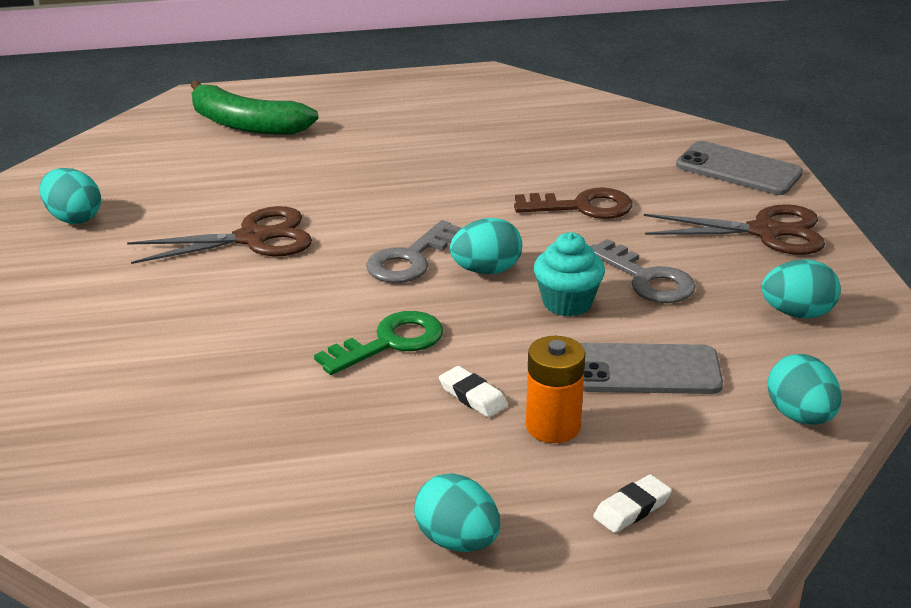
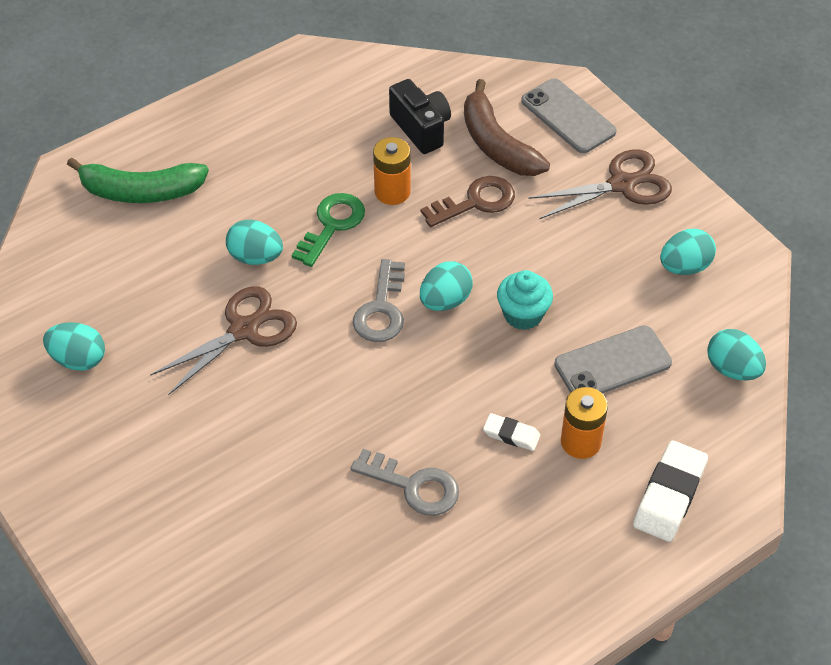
camera: 25 degrees left, 20 degrees up
(390, 343) = (422, 404): green key -> green key (332, 225)
(457, 541) = (577, 568): turquoise egg -> turquoise egg (255, 257)
(497, 180) = (392, 192): none -> orange battery
(566, 144) = (421, 128): none -> black camera
(632, 508) = (669, 495): white eraser -> white eraser, size x1.82
(640, 172) = (497, 144): none -> brown banana
(646, 279) = (565, 268): grey key -> grey key (413, 486)
(738, 169) = (568, 116): grey phone -> grey phone turned 45 degrees clockwise

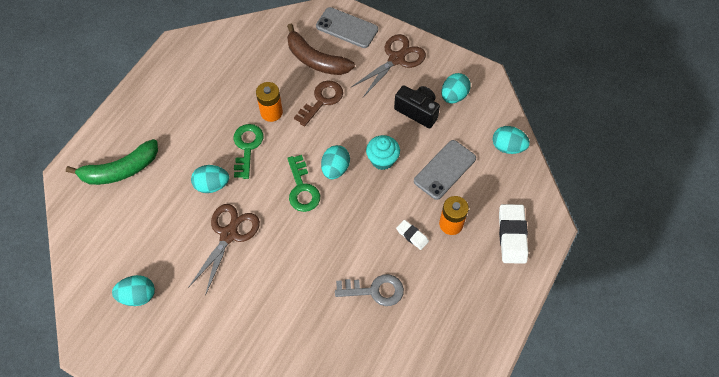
camera: 25 degrees left, 10 degrees up
(381, 309) = (302, 188): grey key -> green key
(421, 128) = (268, 66): black camera -> black camera (417, 111)
(511, 434) = (412, 235): white eraser -> white eraser turned 45 degrees clockwise

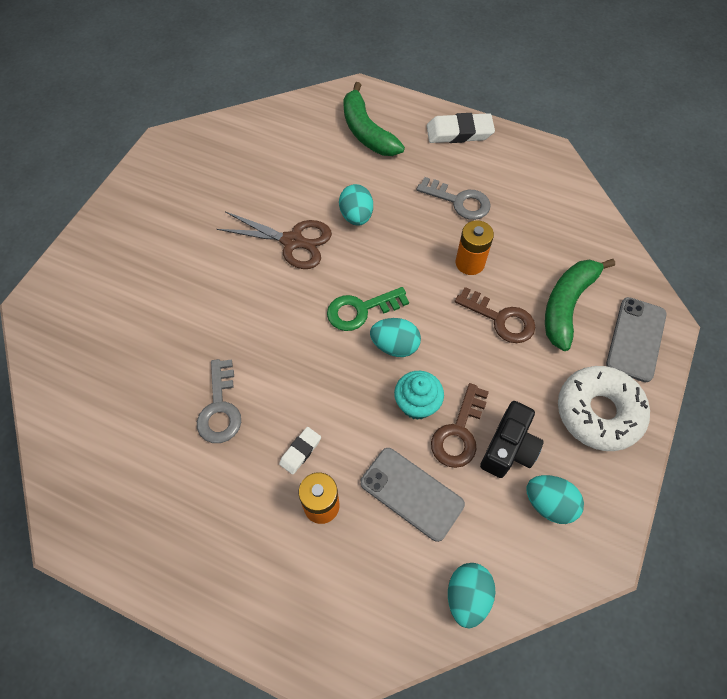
camera: 85 degrees right, 0 degrees up
(138, 295) = (218, 172): turquoise egg -> none
(212, 111) = (459, 201): none -> grey key
(247, 147) = (413, 243): green key -> none
(316, 60) = (567, 305): brown banana -> green banana
(396, 59) = (598, 412): brown scissors -> white donut
(404, 137) = (459, 432): none -> brown key
(512, 235) = (307, 602): white eraser -> white eraser (459, 132)

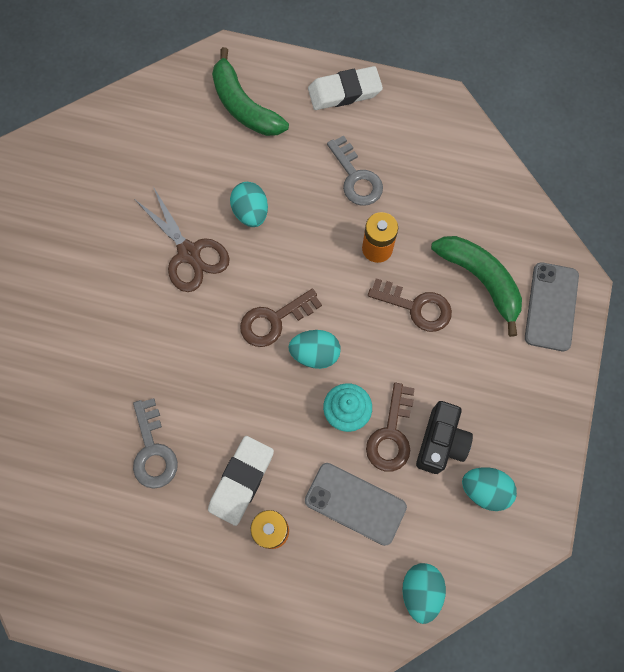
camera: 10 degrees left, 10 degrees up
(293, 241) = (189, 253): brown scissors -> brown scissors turned 45 degrees clockwise
(300, 451) = (241, 481): white eraser -> white eraser, size x1.82
(361, 310) = (274, 320): green key -> brown key
(459, 201) = (356, 177): grey key -> grey key turned 45 degrees clockwise
(567, 305) = (480, 280): green banana -> green banana turned 120 degrees clockwise
(598, 412) = (522, 390): white donut -> none

